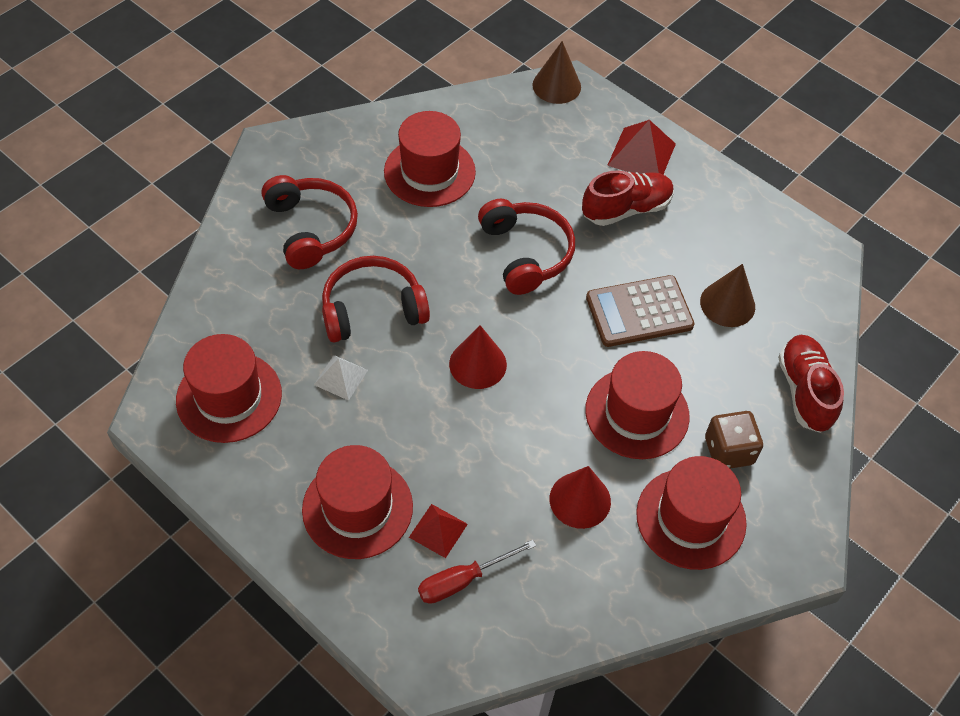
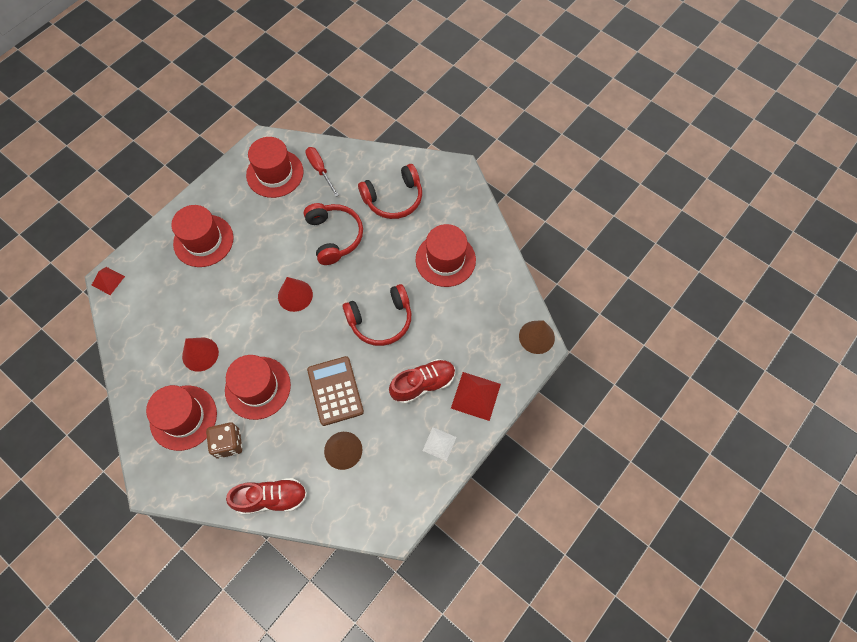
camera: 90 degrees right, 10 degrees up
(341, 377) = (287, 225): white pyramid -> white pyramid (439, 443)
(438, 530) = (187, 280): red pyramid -> red pyramid (108, 280)
(463, 580) = (156, 294): red screwdriver -> red screwdriver (320, 170)
(626, 209) = (423, 384): red shoe -> red shoe turned 90 degrees counterclockwise

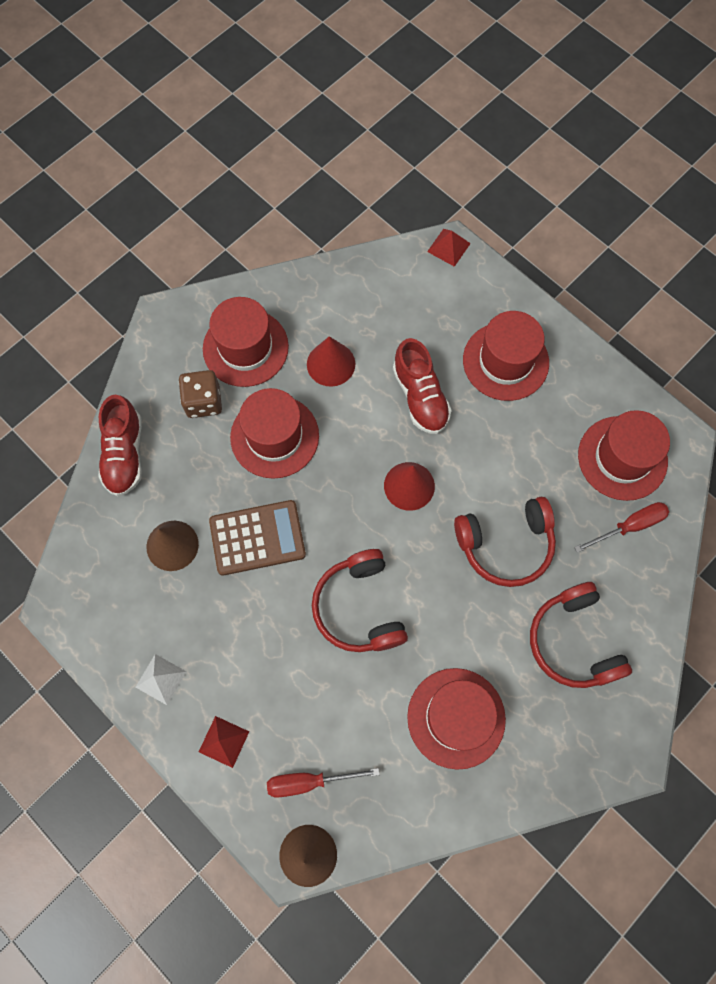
camera: 95 degrees right, 5 degrees up
(423, 384) = (252, 663): red shoe -> red shoe (420, 396)
(475, 396) = (223, 741): red pyramid -> red pyramid, size x0.63
(493, 340) = (309, 781): none -> red screwdriver

